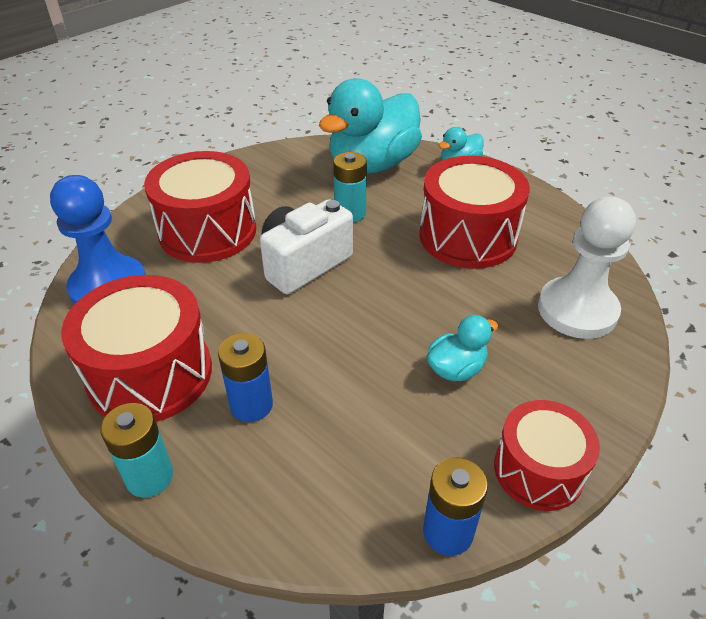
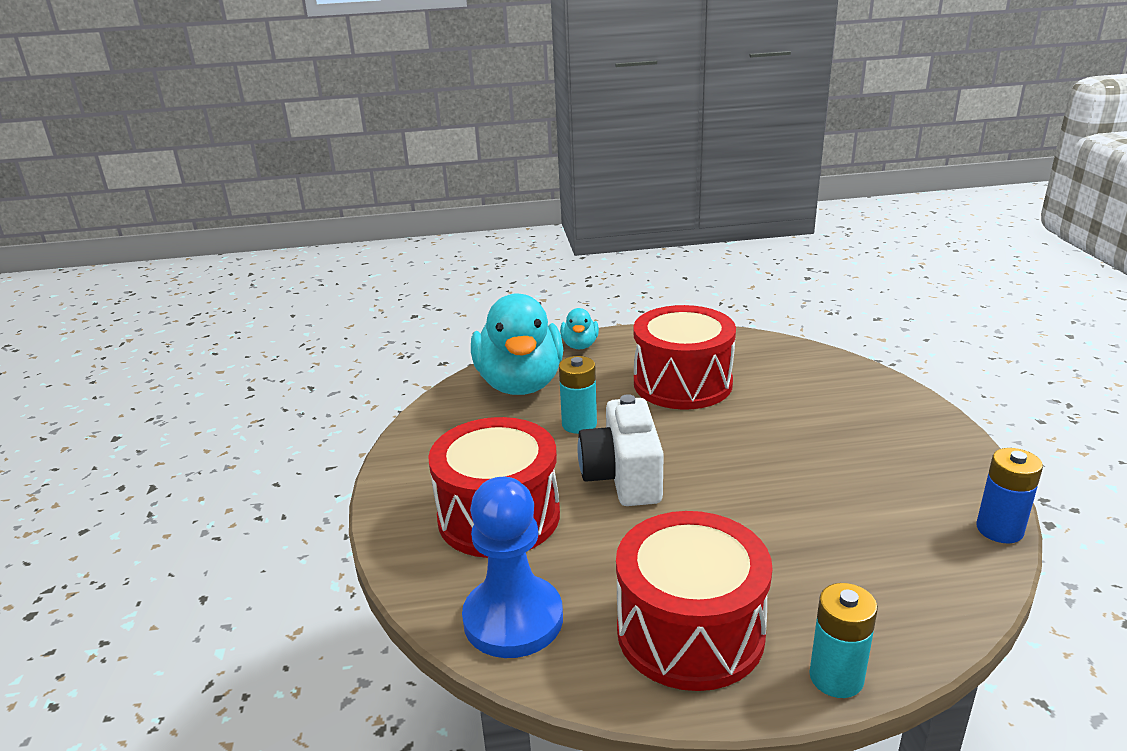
camera: 50 degrees left, 15 degrees down
(251, 405) = (790, 579): blue battery -> none
(456, 369) = (835, 455): turquoise duck -> none
(538, 470) = (965, 465): red drum -> none
(577, 310) = (818, 378): white pawn -> none

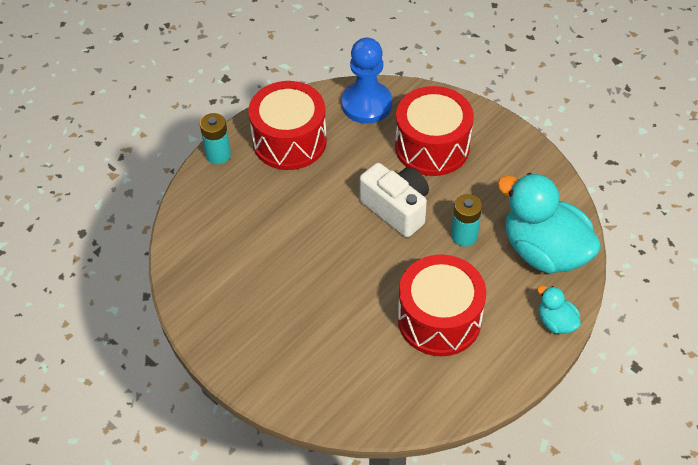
camera: 140 degrees right, 25 degrees up
(999, 529) = (175, 287): blue battery -> none

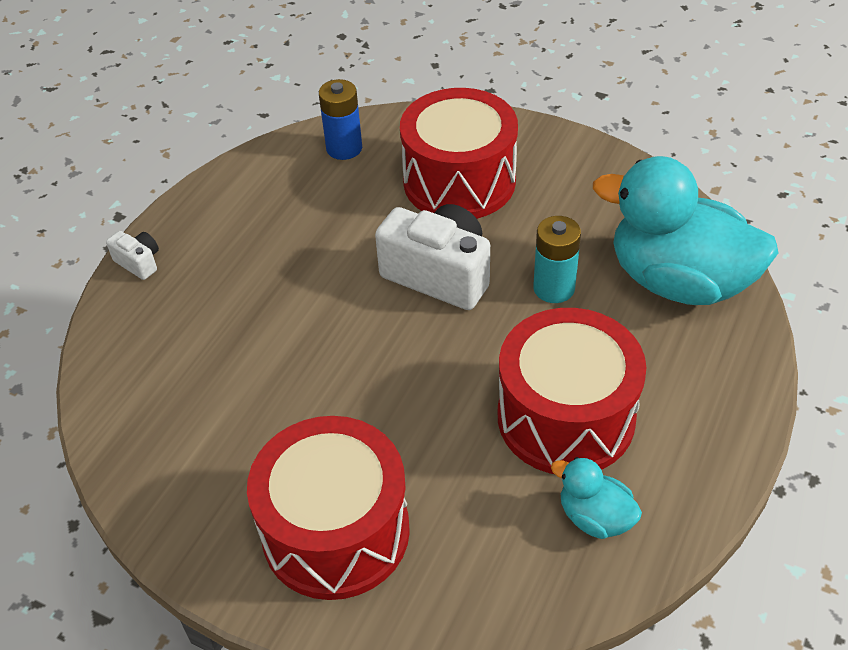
camera: 15 degrees left, 5 degrees down
(218, 155) = (139, 263): turquoise battery -> white camera
(289, 141) = (245, 220): red drum -> red drum (336, 531)
(366, 104) = (344, 148): blue pawn -> blue battery
(556, 322) = (742, 376): turquoise duck -> turquoise duck (595, 517)

